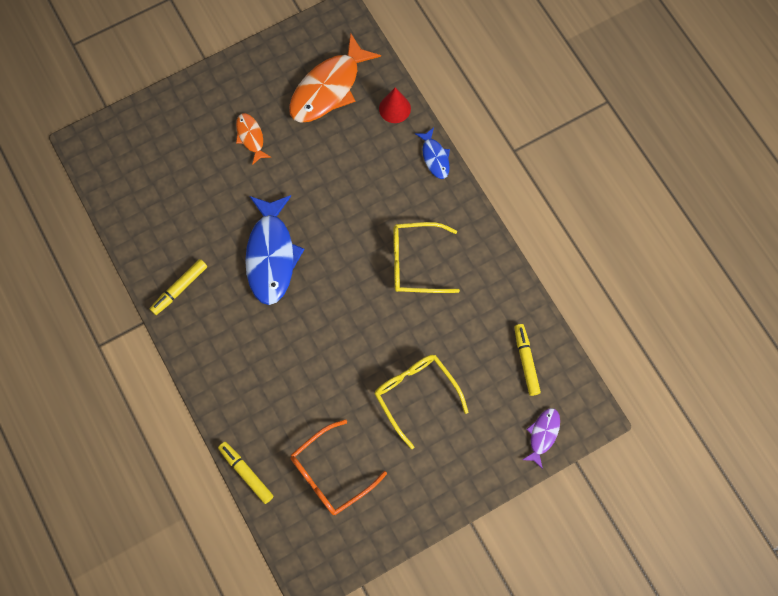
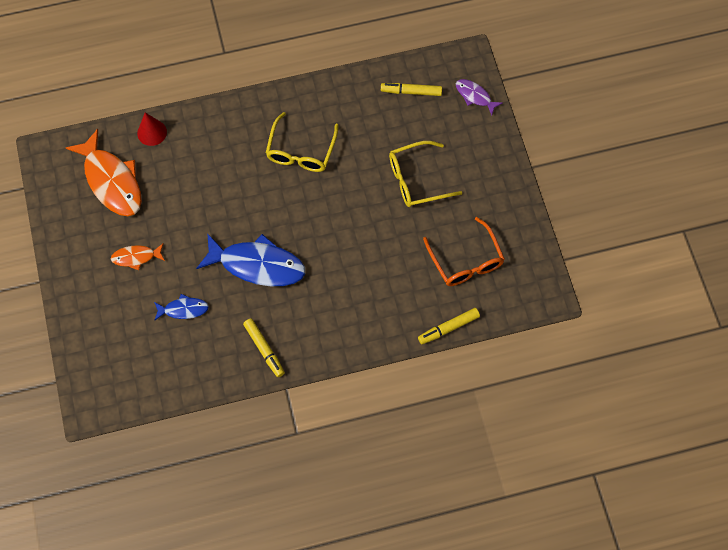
camera: 75 degrees left, 5 degrees down
(435, 157) = (209, 112): blue fish -> blue fish (183, 309)

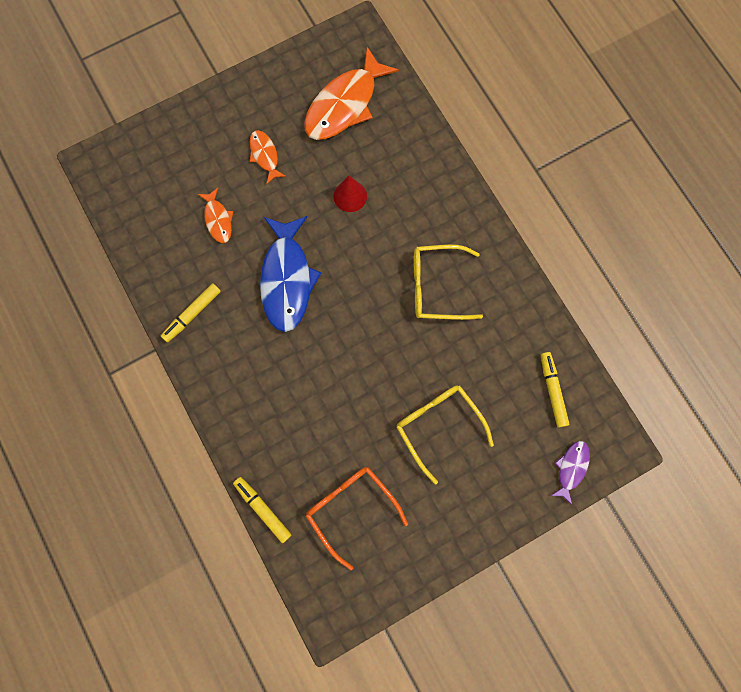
camera: 75 degrees right, 10 degrees up
(152, 132) = (413, 125): red cone -> red cone (350, 196)
(183, 309) = (218, 219): blue fish -> orange fish
(465, 260) = (351, 509): orange glasses -> orange glasses turned 90 degrees clockwise

